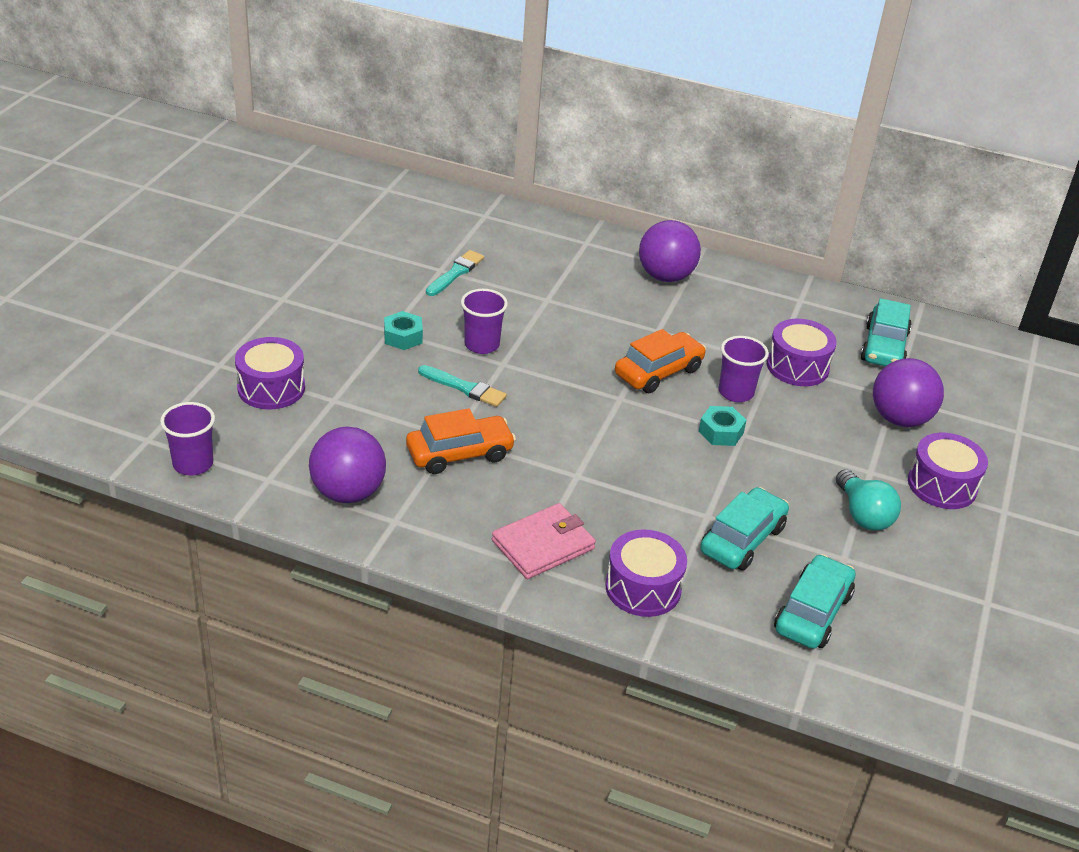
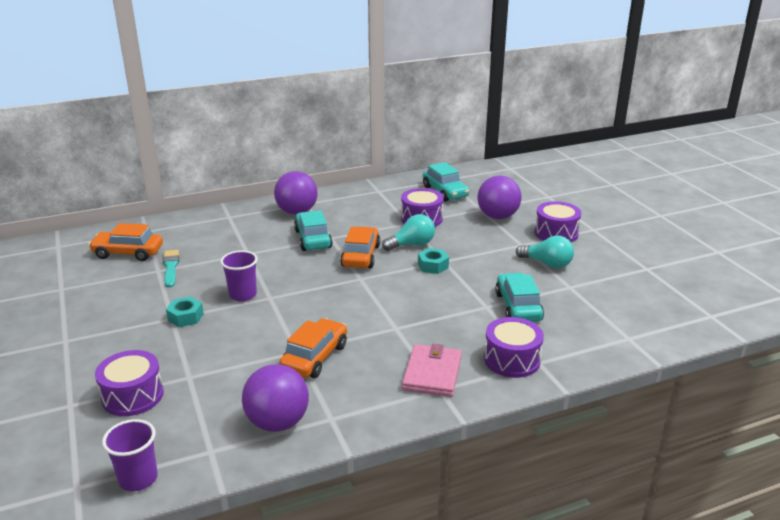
camera: 40 degrees left, 10 degrees down
(438, 233) = (128, 253): none -> orange car
(464, 388) = (265, 322): turquoise brush -> none
(736, 392) = (412, 245): purple cup -> turquoise light bulb
(812, 612) = (596, 318): turquoise car -> turquoise car (313, 239)

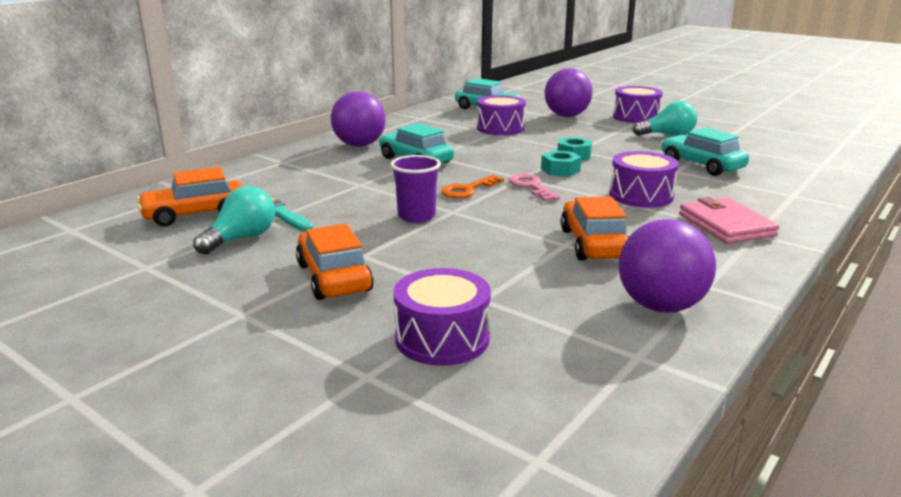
camera: 30 degrees left, 5 degrees down
(138, 479) = (604, 416): purple cup -> none
(185, 317) = (379, 250): turquoise nut -> turquoise nut (560, 170)
(306, 280) = (467, 190): none -> orange key
(353, 290) = (531, 186): none -> pink key
(361, 256) = (490, 162): orange car -> orange car (334, 277)
(412, 245) = (526, 146): turquoise light bulb -> turquoise light bulb (241, 239)
(512, 360) = (769, 199): purple drum -> purple drum (641, 195)

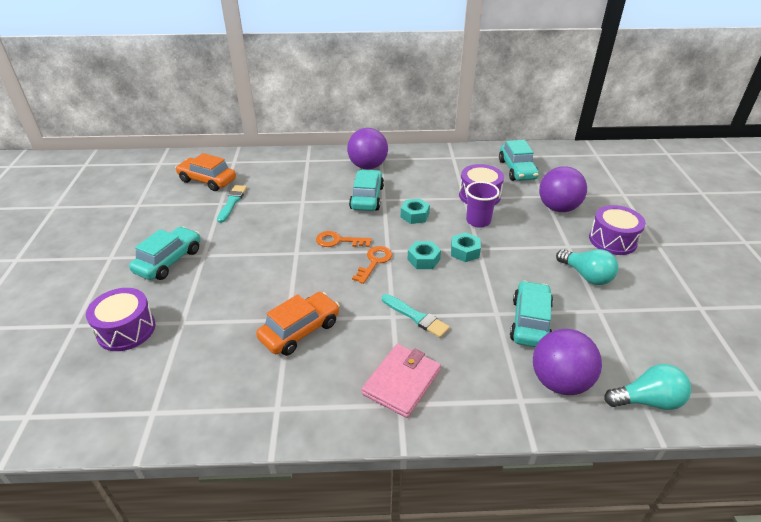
camera: 50 degrees right, 15 degrees up
(241, 239) = (190, 209): turquoise light bulb -> turquoise light bulb (647, 401)
(334, 277) = (169, 261): orange car -> turquoise car
(416, 216) = (274, 244): purple cup -> purple cup (478, 221)
(485, 154) = (414, 215): none -> turquoise nut
(531, 186) = (374, 262): pink key -> orange key
(641, 195) = (416, 317): purple drum -> turquoise brush
(660, 306) = (227, 397): purple ball -> purple ball (559, 382)

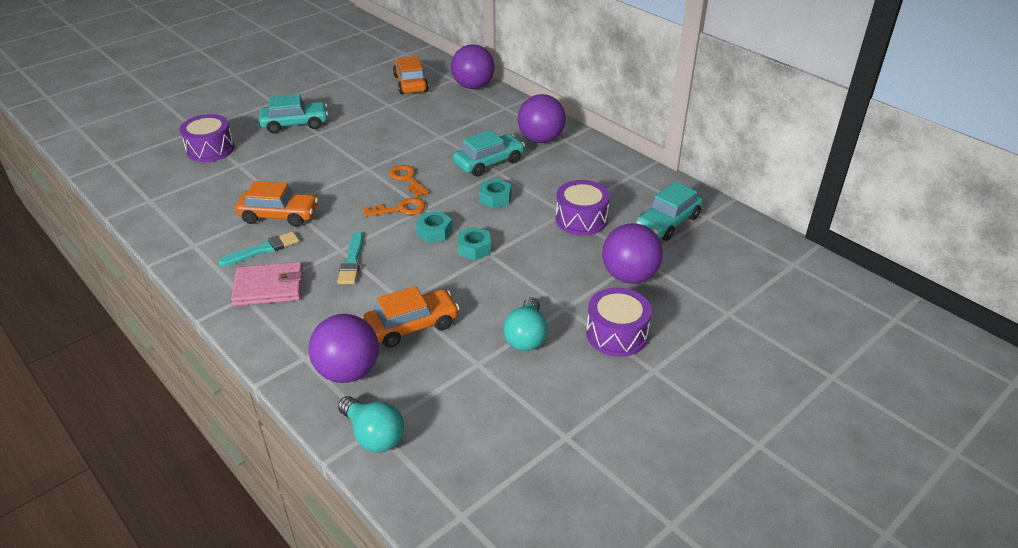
camera: 50 degrees right, 0 degrees up
(232, 202) = (396, 109): turquoise brush -> turquoise brush (263, 249)
(258, 159) = (473, 86): none -> purple ball
(478, 221) = (534, 236): purple cup -> none
(530, 322) = (412, 326): turquoise car -> orange car

